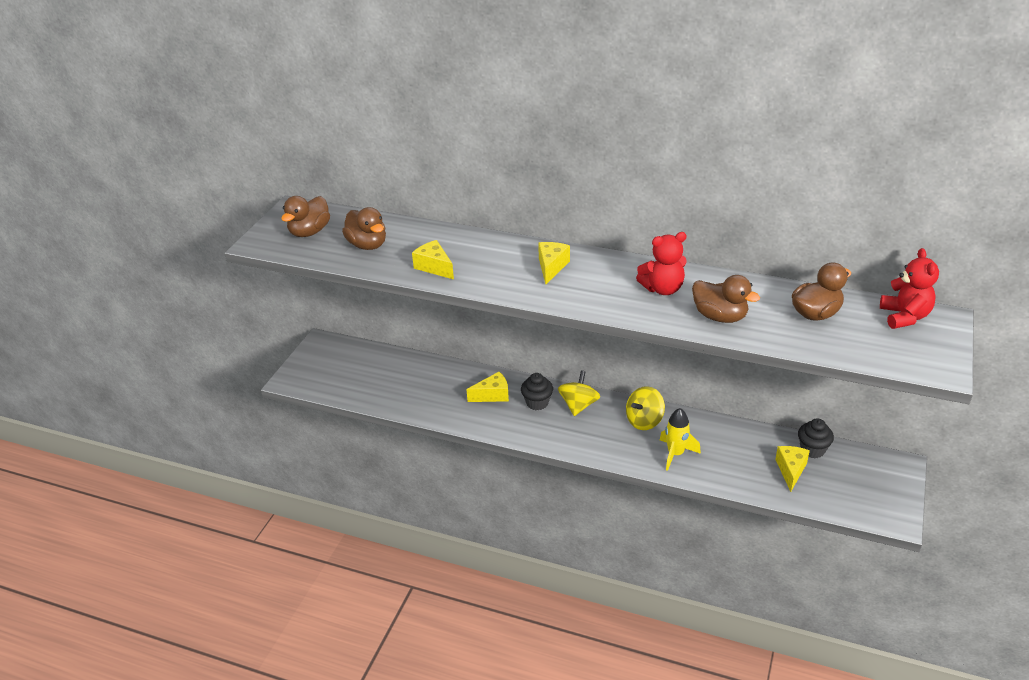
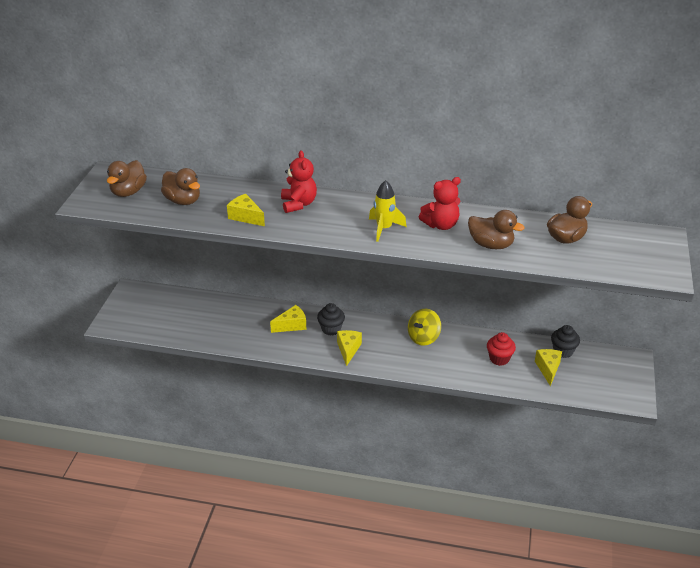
camera: 10 degrees left, 0 degrees up
(551, 267) = (345, 212): yellow cheese -> yellow cheese (348, 350)
(578, 405) = (366, 329): yellow spinning top -> none
(675, 454) = (453, 363): yellow rocket -> yellow rocket (384, 228)
(732, 453) = (499, 359): none -> red cupcake
(904, 317) = (635, 237): red teddy bear -> red teddy bear (298, 204)

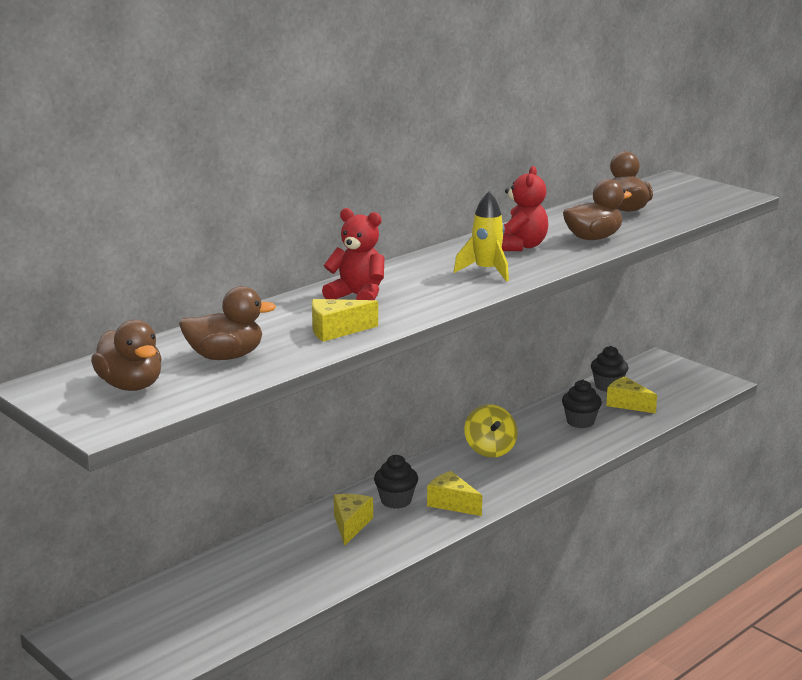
camera: 55 degrees left, 15 degrees down
(499, 359) = (580, 422): red cupcake -> black cupcake

